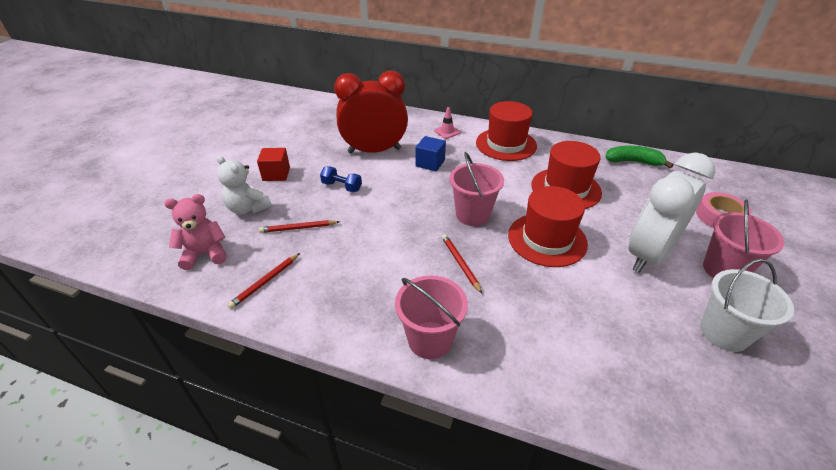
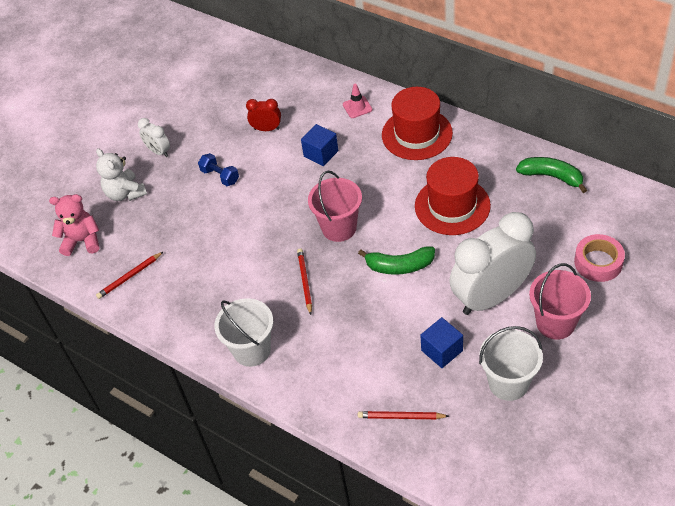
camera: 20 degrees right, 10 degrees up
(276, 174) = (158, 151): red cube -> white clock
(298, 228) = (168, 223): red pencil -> red pencil (401, 417)
(374, 151) = (266, 129): red clock -> red clock, size x0.44
(430, 340) = (252, 350): pink bucket -> white bucket
(547, 239) = (399, 266): red hat -> green banana
(635, 310) = (442, 350): none -> blue cube

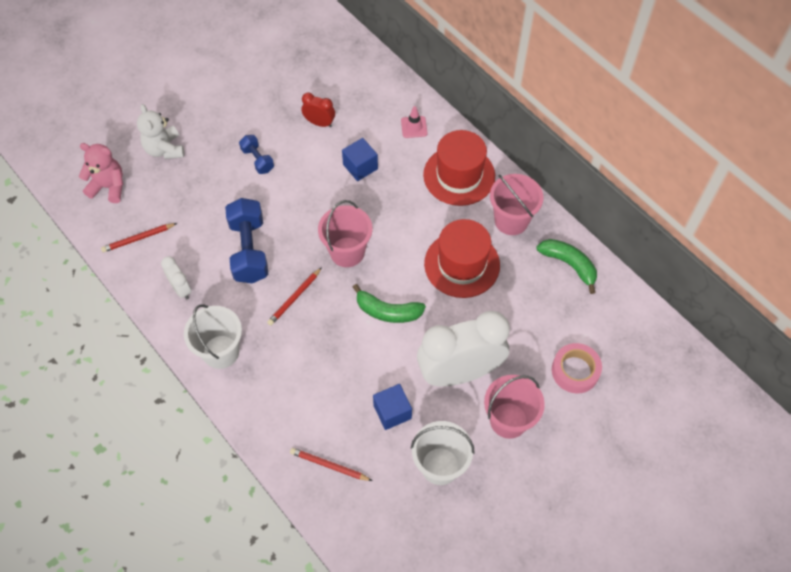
camera: 10 degrees right, 10 degrees up
(158, 151) = (210, 114): white clock -> white clock (181, 289)
(243, 254) = (249, 250): none -> blue dumbbell
(305, 281) = (294, 298): red pencil -> red pencil turned 150 degrees counterclockwise
(482, 156) = (511, 220): none -> pink bucket

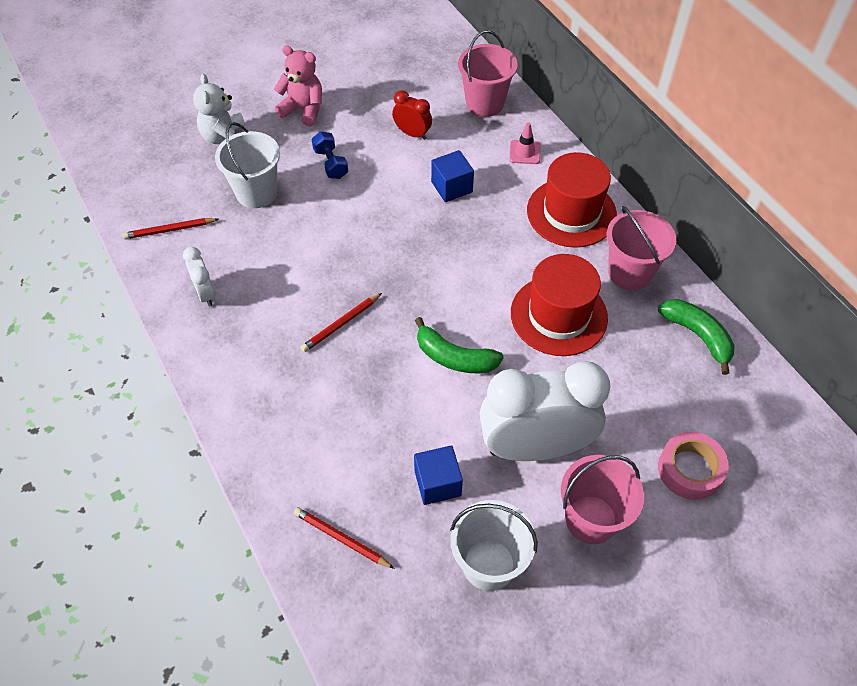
camera: 10 degrees right, 5 degrees down
(109, 187) = (151, 169): pink teddy bear -> pink teddy bear (303, 110)
(221, 352) = (236, 374): white bucket -> white bucket (256, 193)
(249, 250) = (298, 261): blue dumbbell -> none
(347, 252) = (417, 280): pink bucket -> pink bucket (484, 103)

